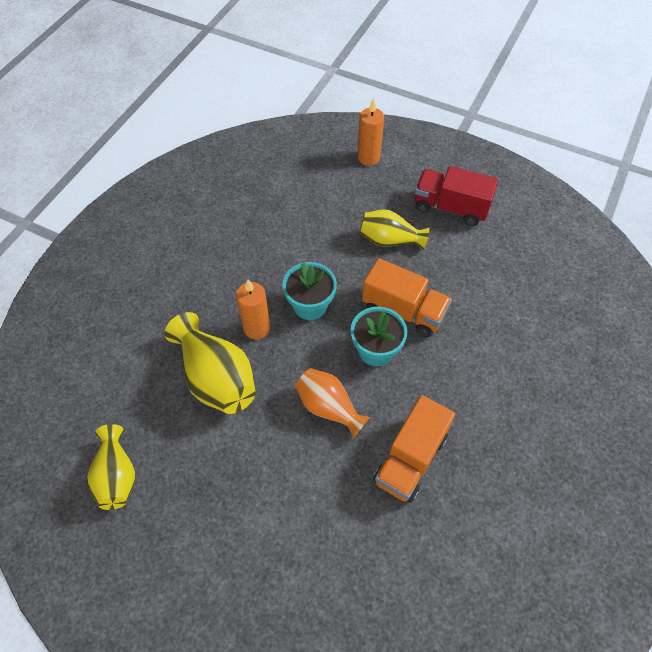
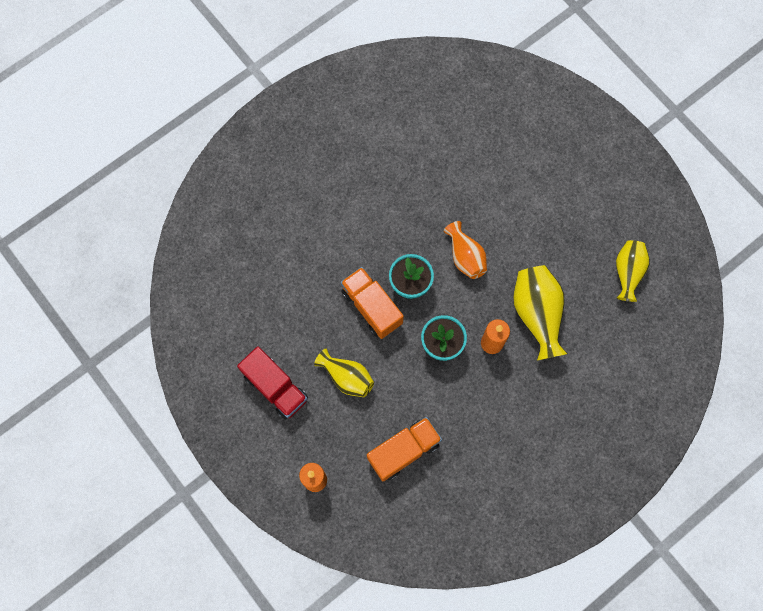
camera: 155 degrees left, 15 degrees up
(410, 459) = (427, 199): orange truck -> orange truck (403, 451)

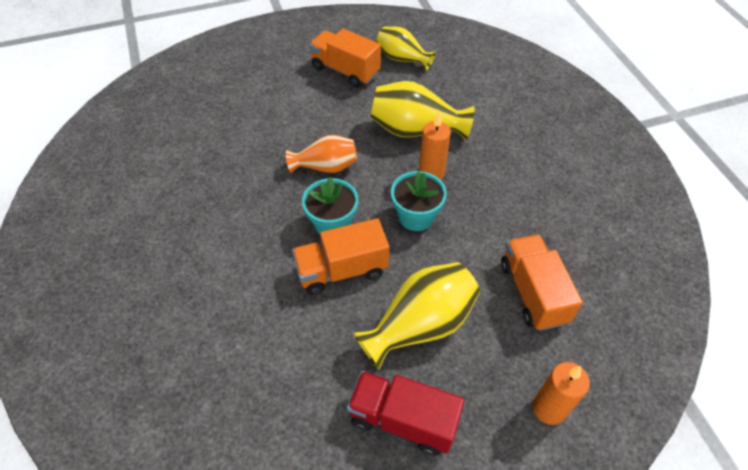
camera: 70 degrees left, 20 degrees down
(275, 387) = (403, 420): red truck -> red truck turned 135 degrees counterclockwise
(347, 377) = (420, 325): yellow vase -> yellow vase, size x1.52
(588, 227) = (345, 71): none -> orange truck

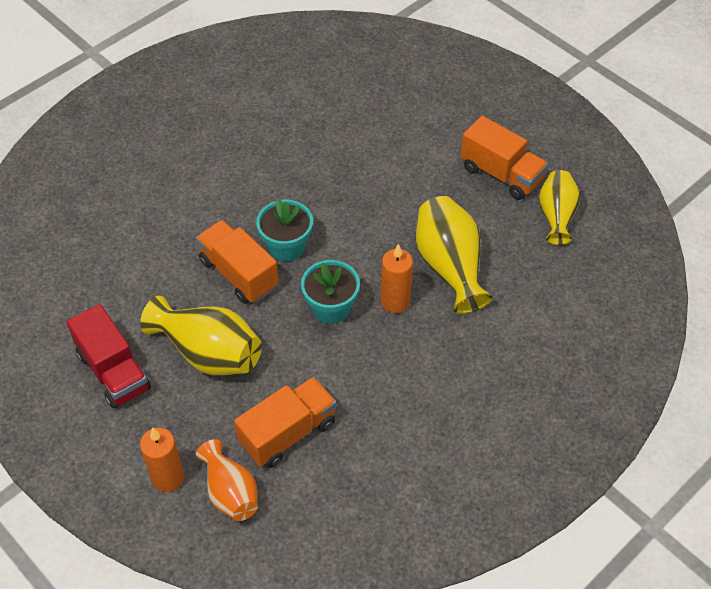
camera: 65 degrees right, 0 degrees up
(325, 167) = (353, 213): orange vase -> orange vase (230, 492)
(345, 71) = (501, 174): orange truck -> orange truck turned 120 degrees clockwise
(403, 420) = (114, 371): red truck -> red truck turned 150 degrees clockwise

